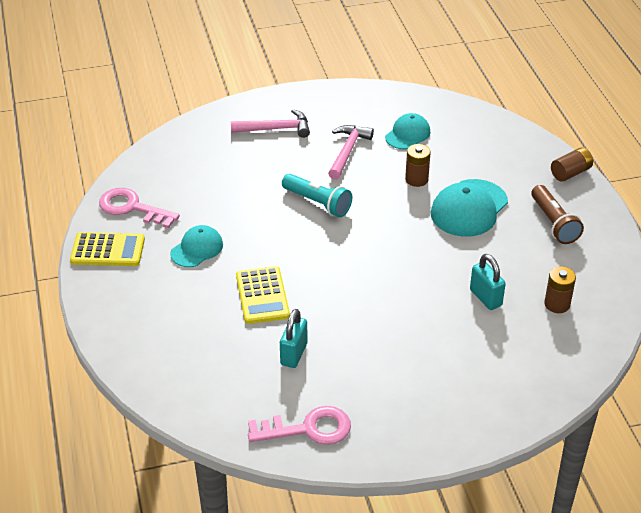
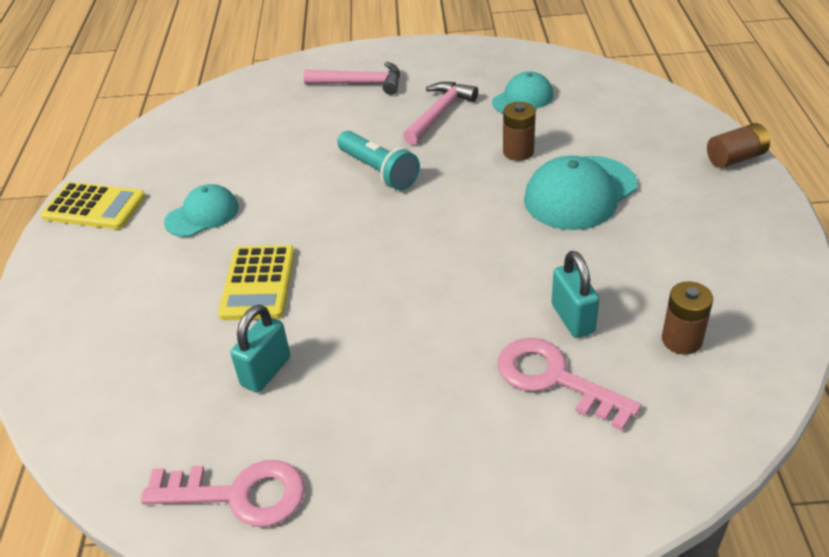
camera: 15 degrees right, 0 degrees up
(132, 208) = (149, 160): pink key -> pink key (554, 379)
(553, 223) = (698, 222): brown flashlight -> none

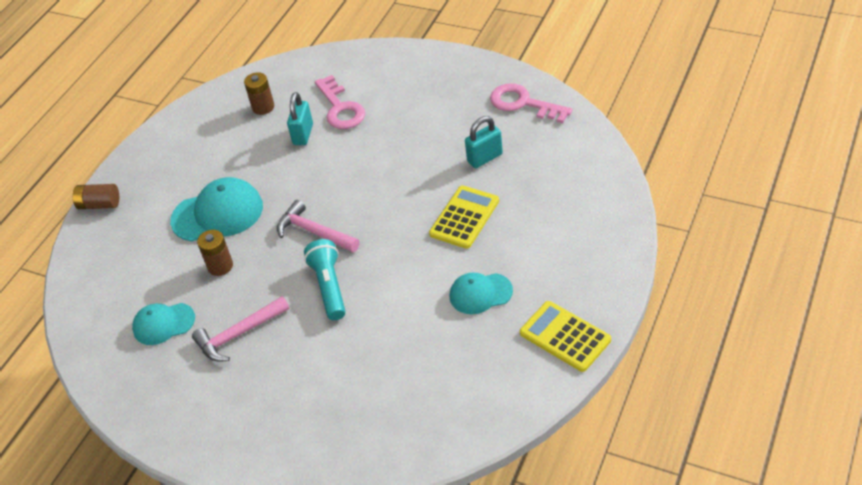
camera: 150 degrees left, 5 degrees up
(360, 83) = (271, 409): pink hammer -> pink hammer (314, 232)

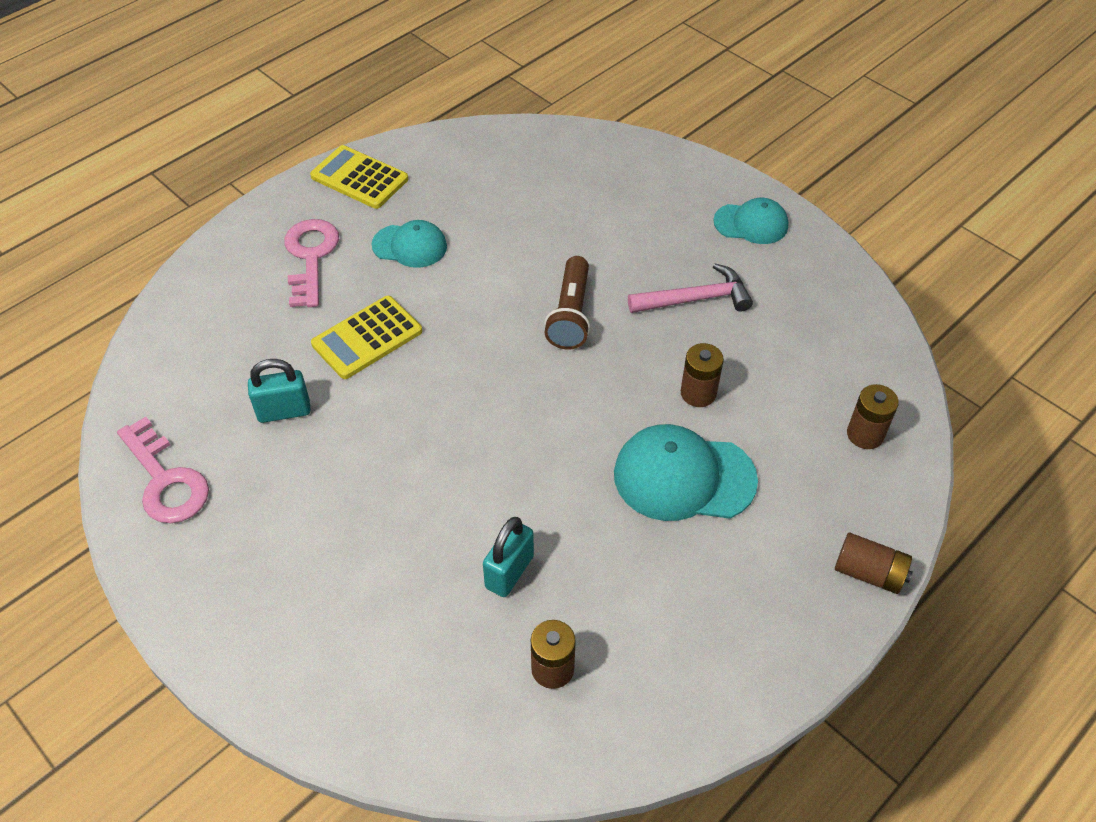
camera: 165 degrees left, 5 degrees up
(103, 280) = (865, 434): none -> brown battery
(163, 324) = (785, 344): turquoise cap -> turquoise cap (751, 223)
(314, 232) = (560, 393): pink hammer -> none
(329, 287) = (570, 314): turquoise flashlight -> brown flashlight
(340, 108) = (427, 601): pink key -> pink key (311, 257)
(565, 337) = (359, 178): yellow calculator -> yellow calculator turned 150 degrees clockwise

